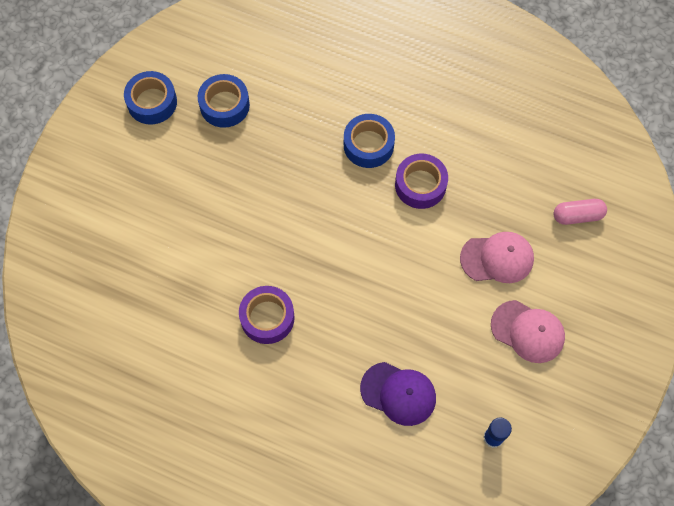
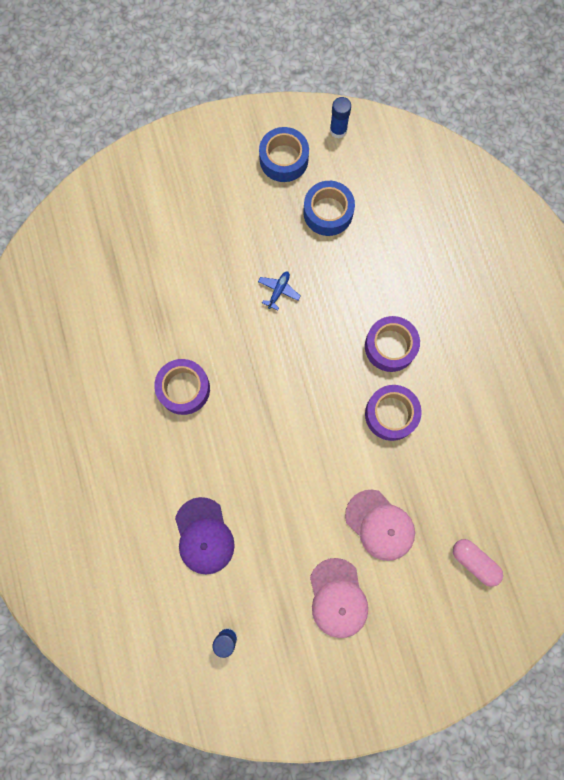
camera: 50 degrees right, 10 degrees up
(167, 48) = (338, 130): none -> blue glue stick
(253, 188) = (278, 291): none -> blue plane
(368, 145) = (390, 346): blue tape -> purple tape

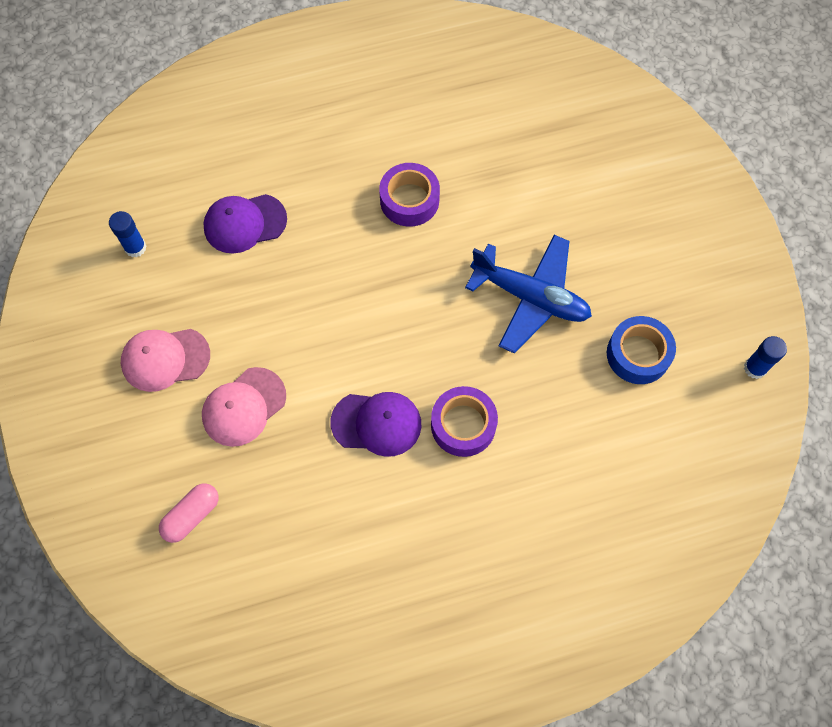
camera: 90 degrees right, 10 degrees down
(278, 291) = (530, 297): blue plane -> blue plane, size x2.48
(284, 159) = (705, 303): blue tape -> none
(391, 414) = (376, 423): purple tape -> purple cap

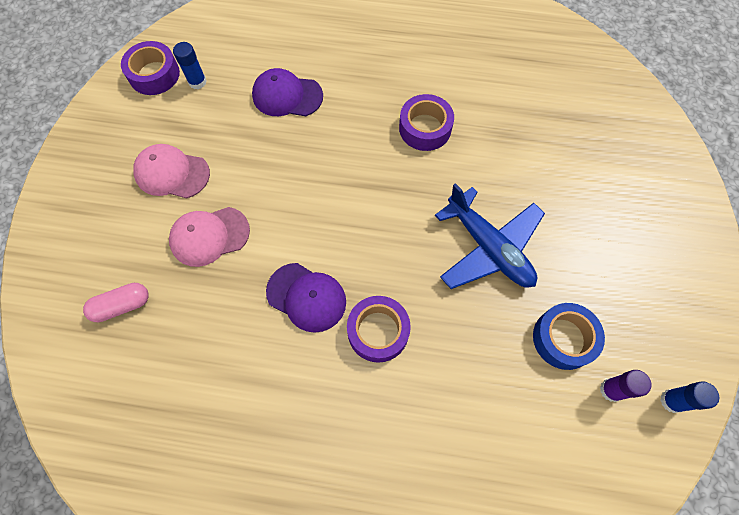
camera: 25 degrees right, 0 degrees up
(80, 259) = (154, 74): none -> purple tape
(699, 382) = (611, 390): none -> purple glue stick

